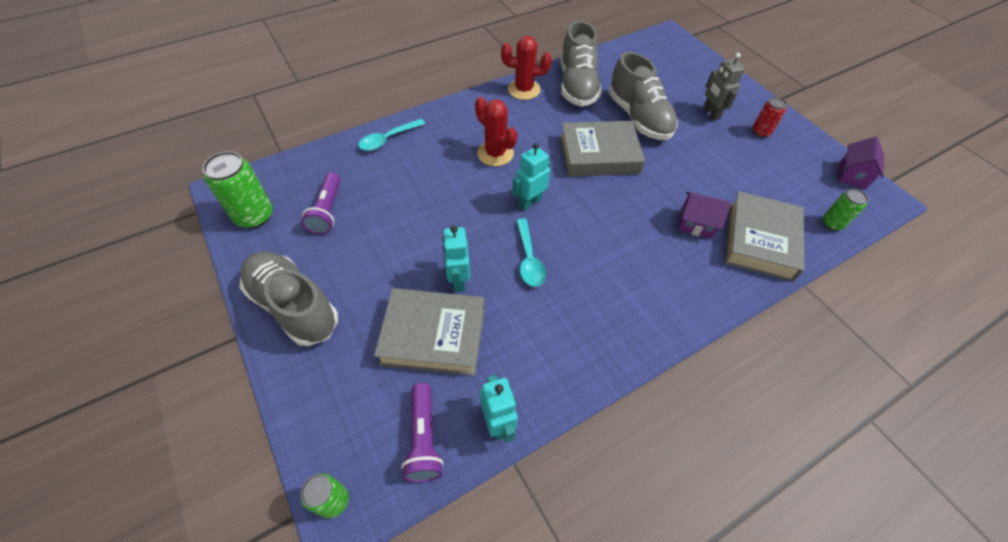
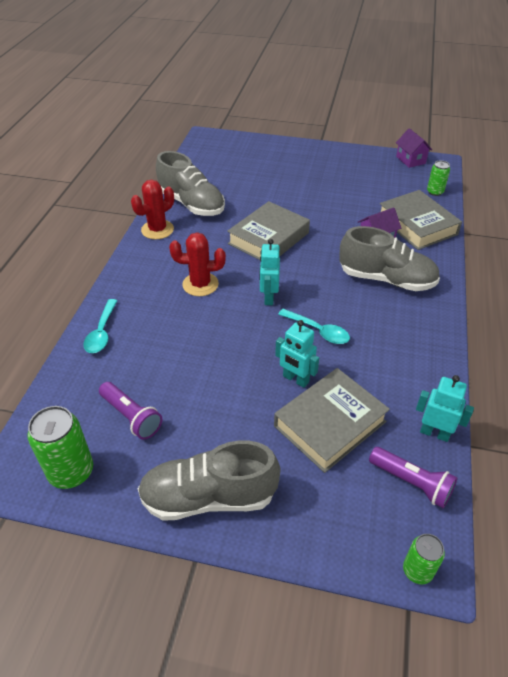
camera: 45 degrees left, 10 degrees down
(638, 118) = (260, 200): grey shoe -> grey shoe (386, 279)
(710, 113) = (298, 171): grey robot -> none
(760, 132) = (338, 165): red can -> none

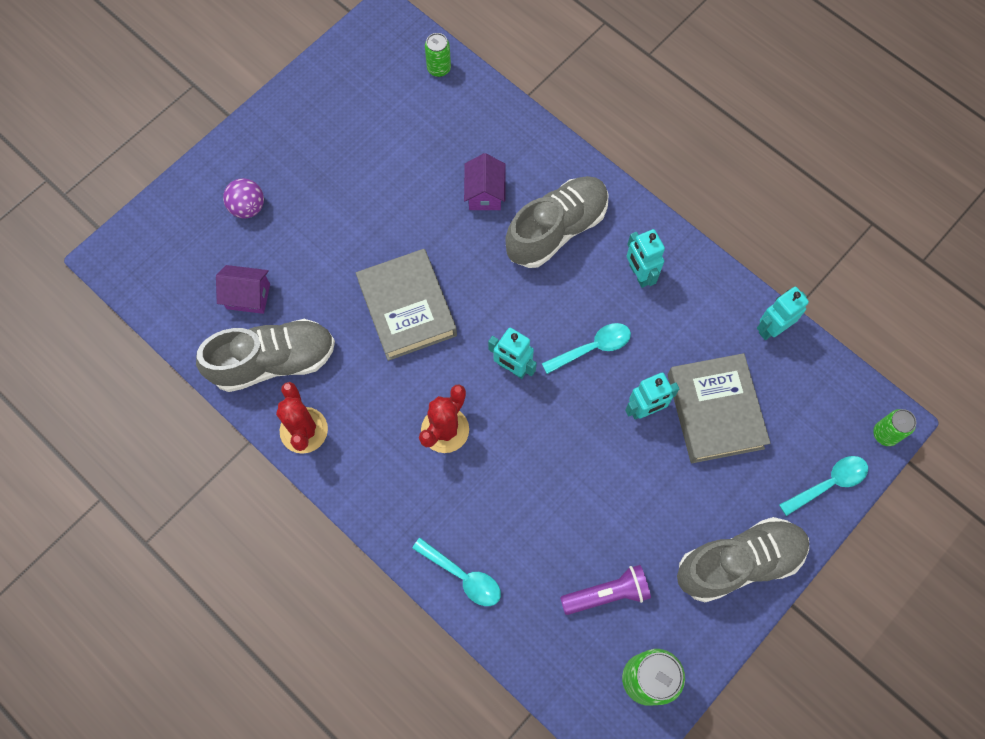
camera: 60 degrees left, 25 degrees up
(209, 497) = (738, 562): grey shoe -> grey shoe turned 135 degrees counterclockwise
(274, 163) = (248, 207): none -> purple ball
(331, 540) = (829, 483): none -> turquoise spoon
(397, 333) = (639, 274): none -> turquoise robot
(410, 160) = (355, 45): purple house -> purple house (248, 296)
(412, 482) = (810, 383): purple flashlight -> none
(417, 225) = (487, 133): grey book -> none

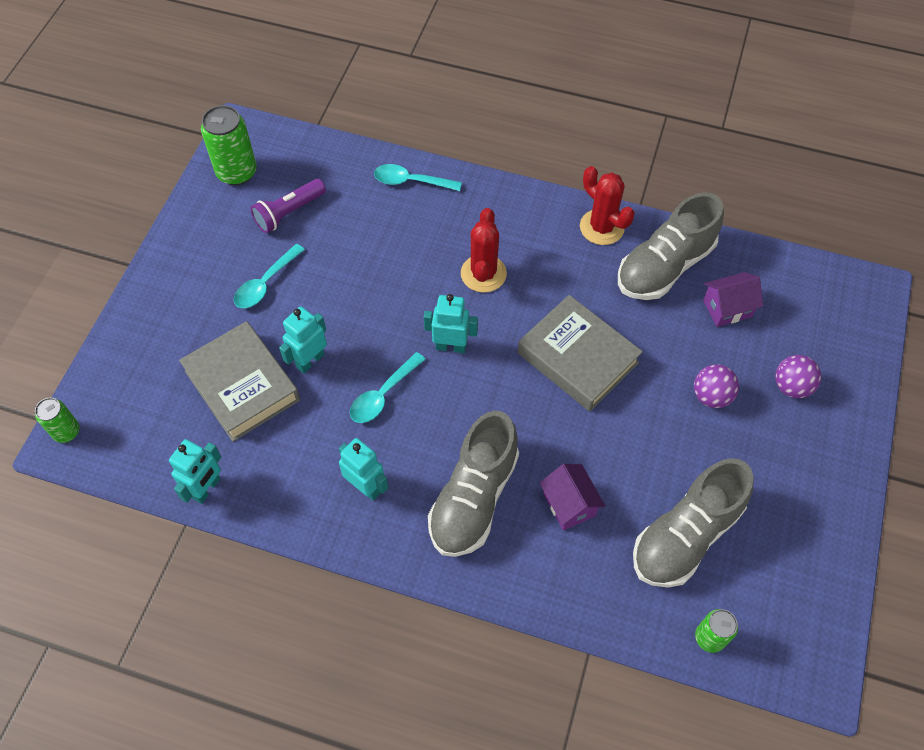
camera: 155 degrees right, 10 degrees down
(318, 228) = (711, 396): none -> purple ball
(738, 562) = (184, 274): grey shoe -> grey shoe (686, 535)
(829, 483) = (115, 366): turquoise spoon -> turquoise spoon (265, 283)

